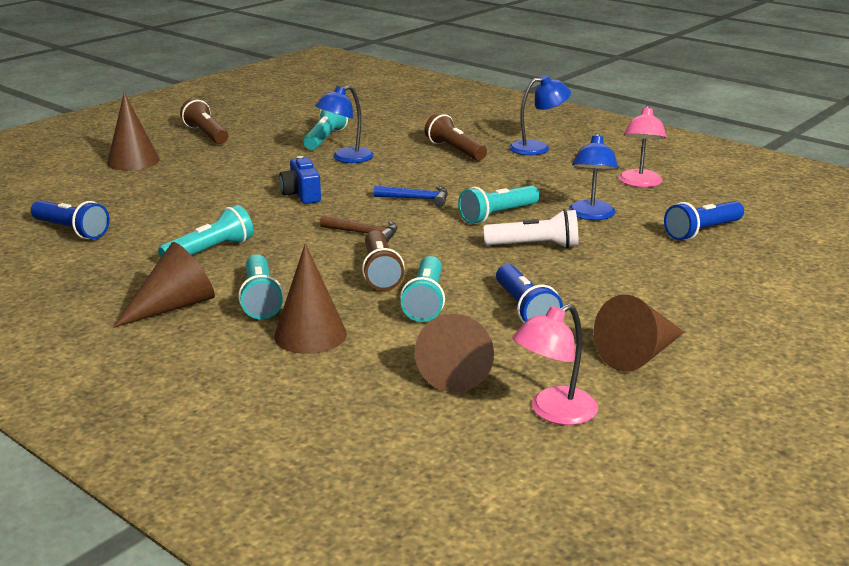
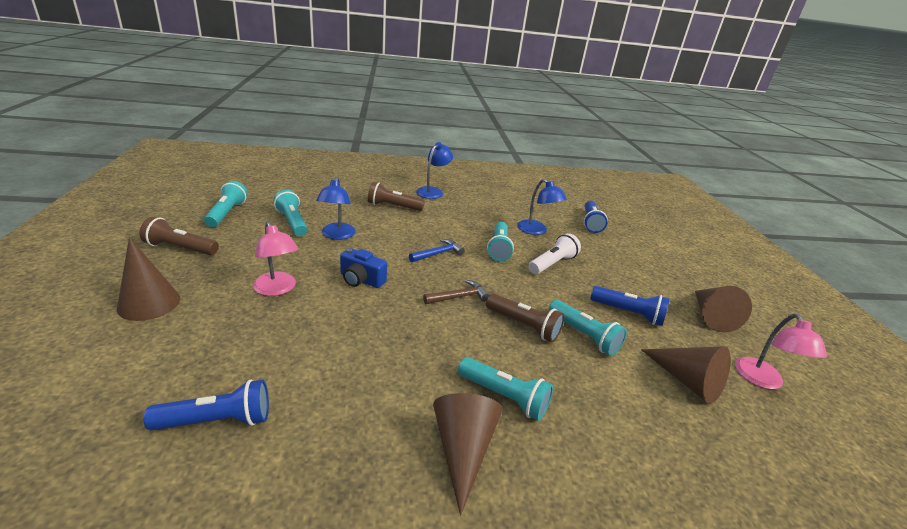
camera: 50 degrees left, 5 degrees up
(210, 251) = (389, 370): turquoise flashlight -> turquoise flashlight (227, 213)
(310, 335) = (586, 409): brown cone -> none
(640, 183) = (517, 201): pink lamp -> pink lamp (277, 289)

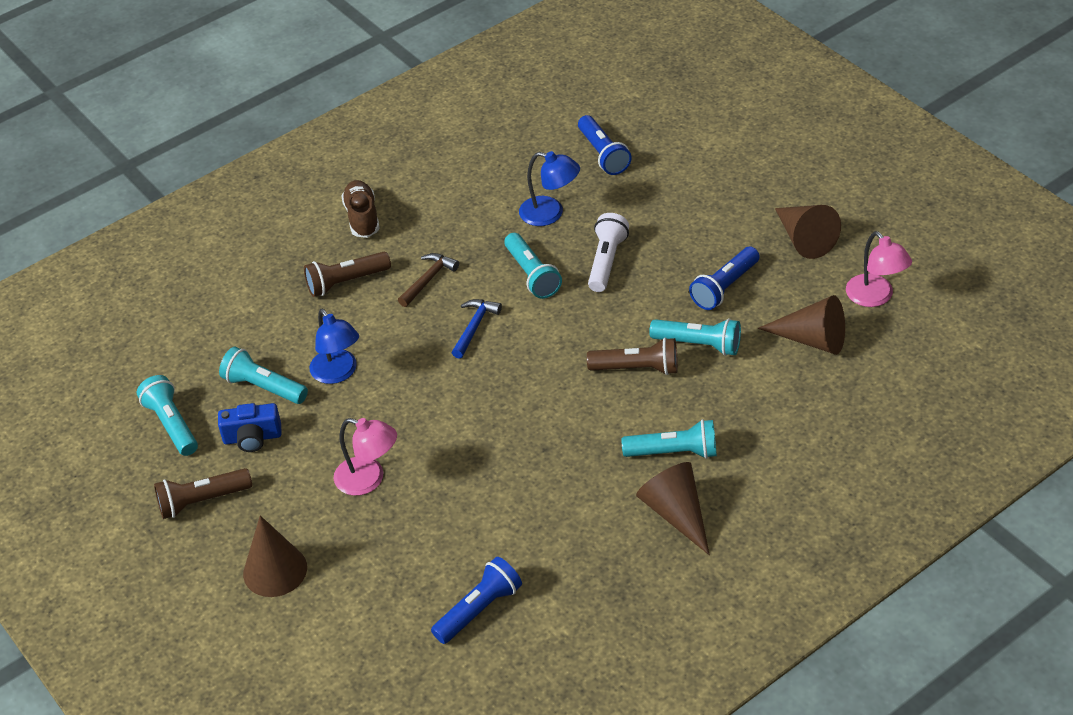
camera: 25 degrees left, 15 degrees up
(361, 280) = (435, 415): blue camera -> blue camera (252, 438)
(433, 191) = (362, 218): blue lamp -> brown shoe
(459, 297) = (549, 373): brown hammer -> brown hammer (428, 279)
(628, 313) = (724, 287): blue flashlight -> blue flashlight turned 135 degrees clockwise

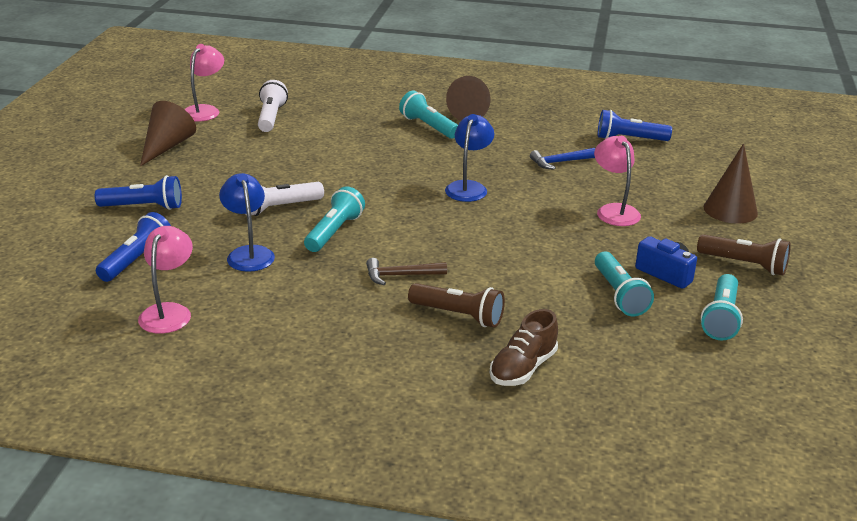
camera: 135 degrees left, 15 degrees down
(338, 373) = (553, 268): blue lamp -> blue lamp (468, 187)
(362, 218) = (368, 350): brown shoe -> brown shoe (523, 368)
(474, 327) = (422, 232): blue hammer -> blue hammer (560, 162)
(513, 146) = (169, 312): none -> pink lamp
(637, 368) = (375, 160): brown flashlight -> none
(699, 344) = (324, 148): turquoise flashlight -> none
(724, 287) = (254, 157): blue flashlight -> blue flashlight (143, 207)
(812, 339) = (271, 117): brown cone -> white flashlight

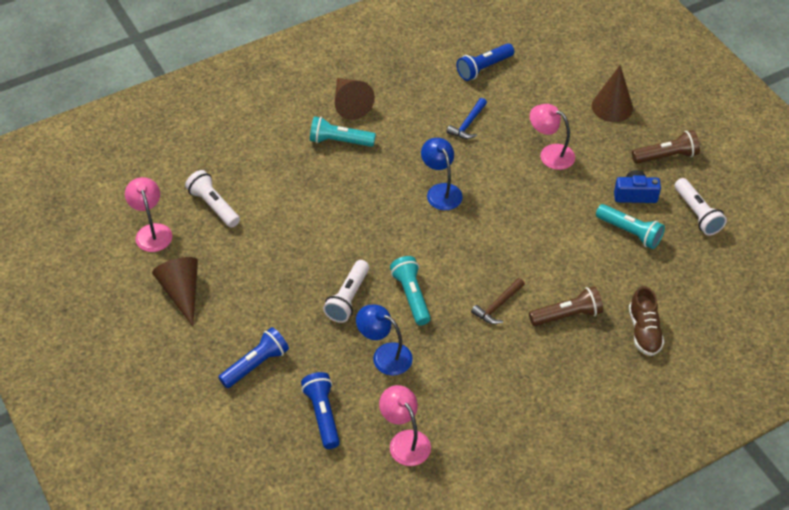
camera: 40 degrees left, 20 degrees up
(721, 318) = (697, 214): turquoise flashlight -> white flashlight

